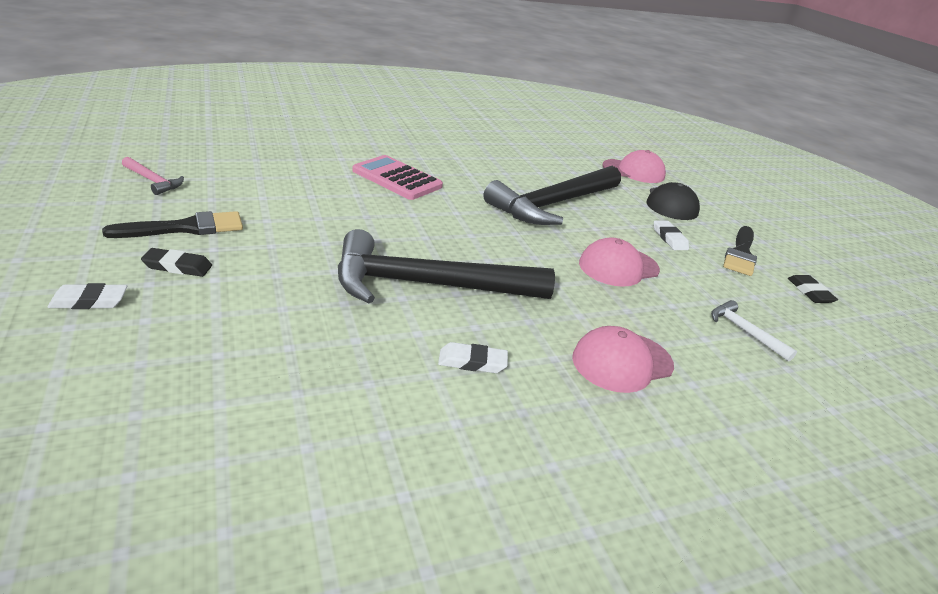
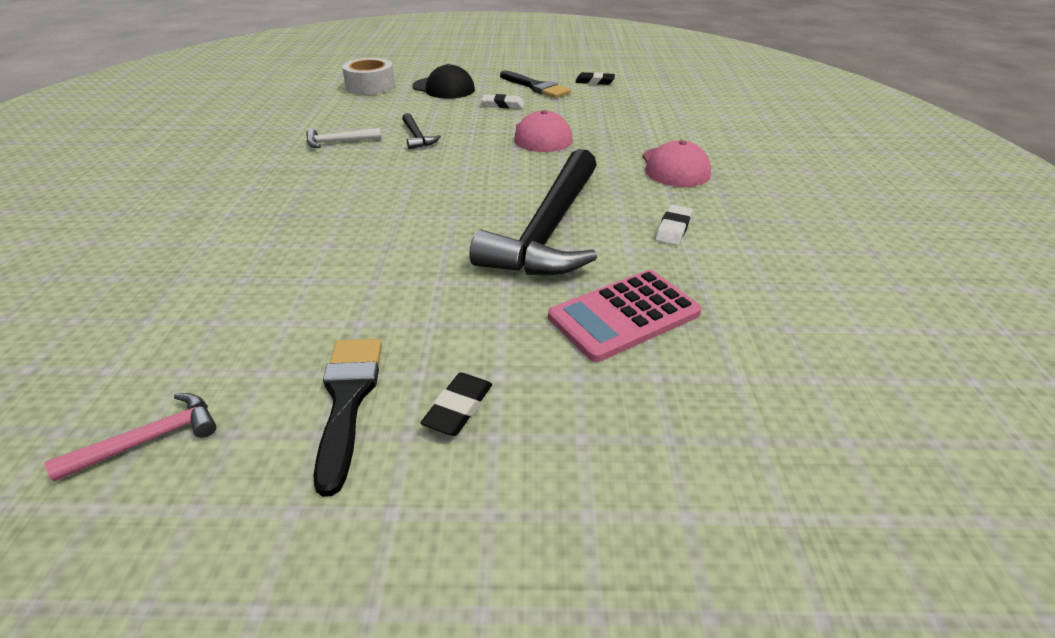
camera: 65 degrees left, 5 degrees up
(89, 301) = (527, 497): white eraser -> none
(397, 179) = (300, 211): pink calculator -> pink calculator (624, 315)
(553, 204) = (417, 137): black hammer -> black hammer, size x0.41
(633, 171) = (370, 86): pink cap -> white tape
(744, 331) = (640, 116): white hammer -> white hammer (339, 142)

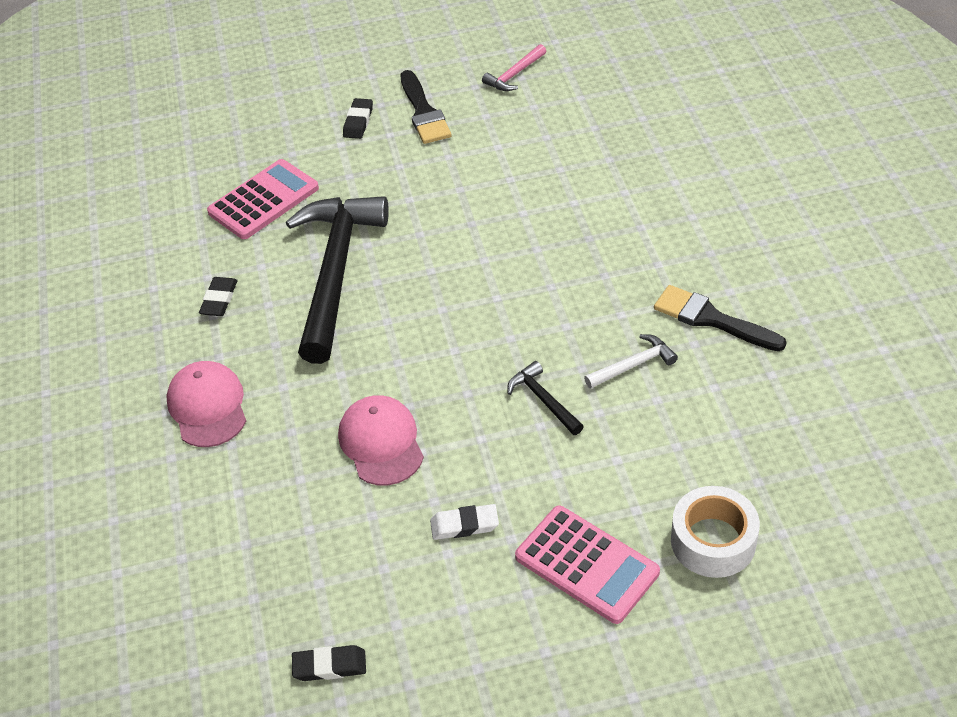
camera: 170 degrees right, 10 degrees up
(444, 88) = (586, 565): black cap -> pink calculator
(536, 87) = (430, 612): black brush -> black brush (711, 319)
(673, 229) = (219, 299): white eraser -> black eraser

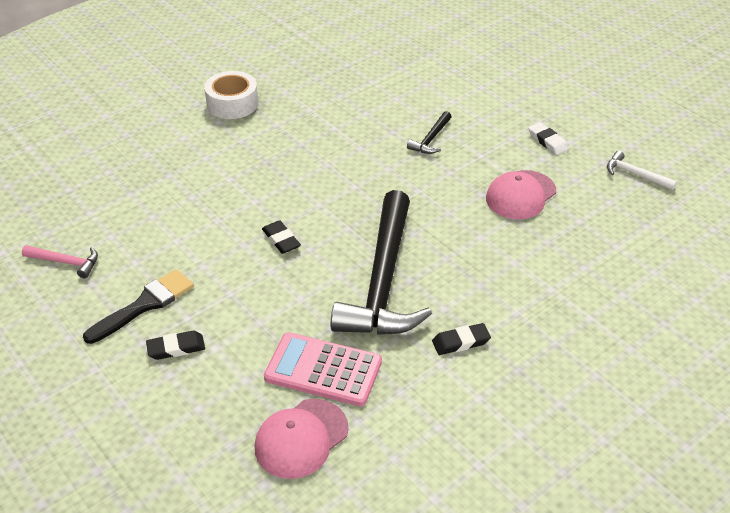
camera: 120 degrees left, 5 degrees down
(208, 406) = (566, 295): pink cap -> pink cap (301, 438)
(329, 666) = (680, 159): black eraser -> black eraser (281, 240)
(335, 272) = (383, 281): black hammer -> black hammer turned 60 degrees counterclockwise
(586, 565) = (532, 93): pink calculator -> none
(633, 365) = (375, 112): white hammer -> white hammer (635, 174)
(711, 319) = (315, 93): black brush -> none
(713, 541) = (479, 59): white tape -> white tape (232, 103)

